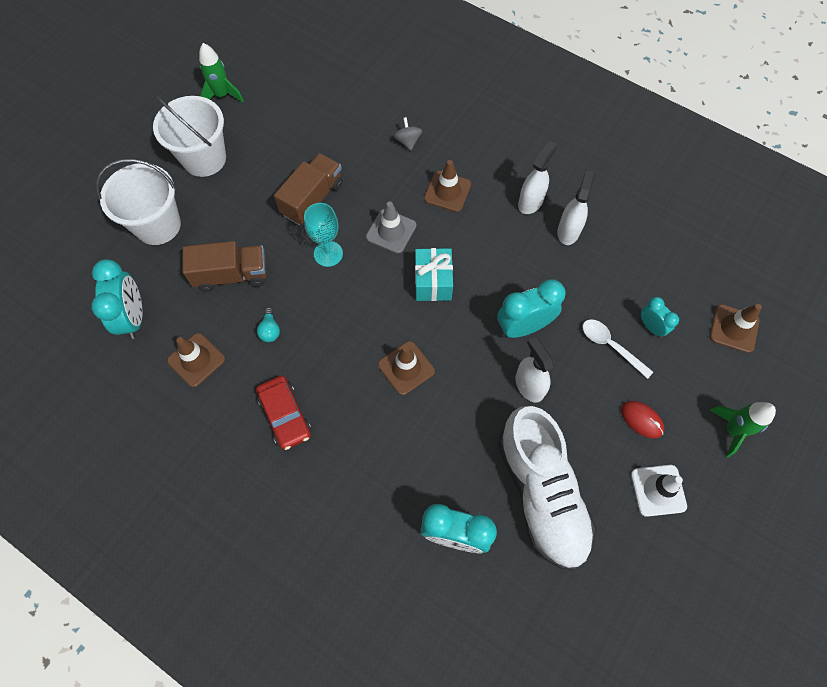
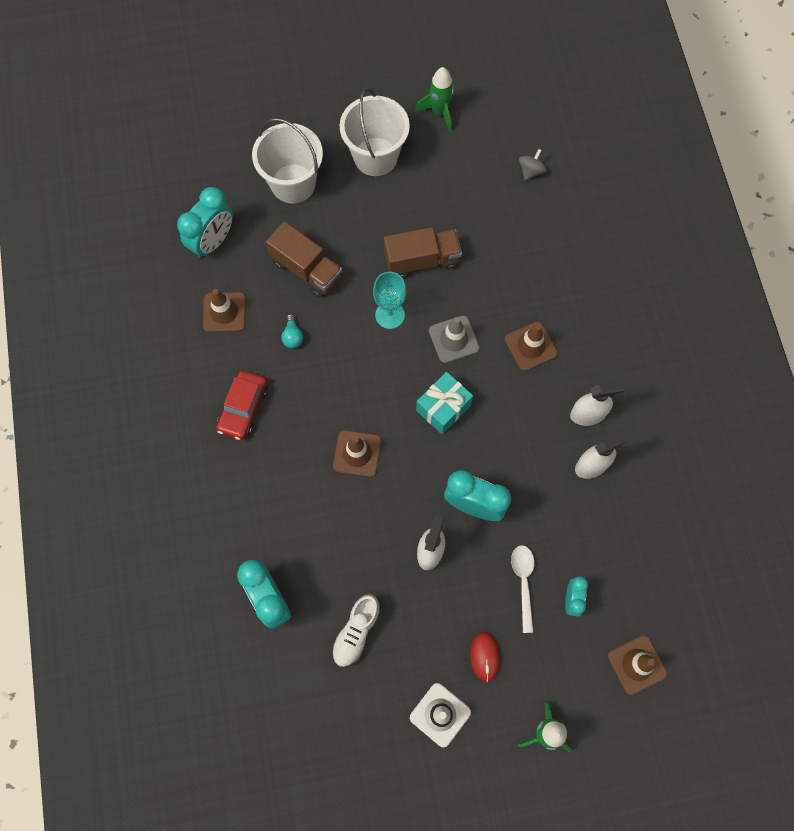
camera: 45 degrees right, 5 degrees up
(270, 330) = (293, 336): turquoise light bulb -> turquoise light bulb turned 45 degrees counterclockwise
(407, 141) = (544, 276): grey spinning top -> grey spinning top (531, 171)
(541, 493) = (356, 632): white shoe -> white shoe, size x0.50

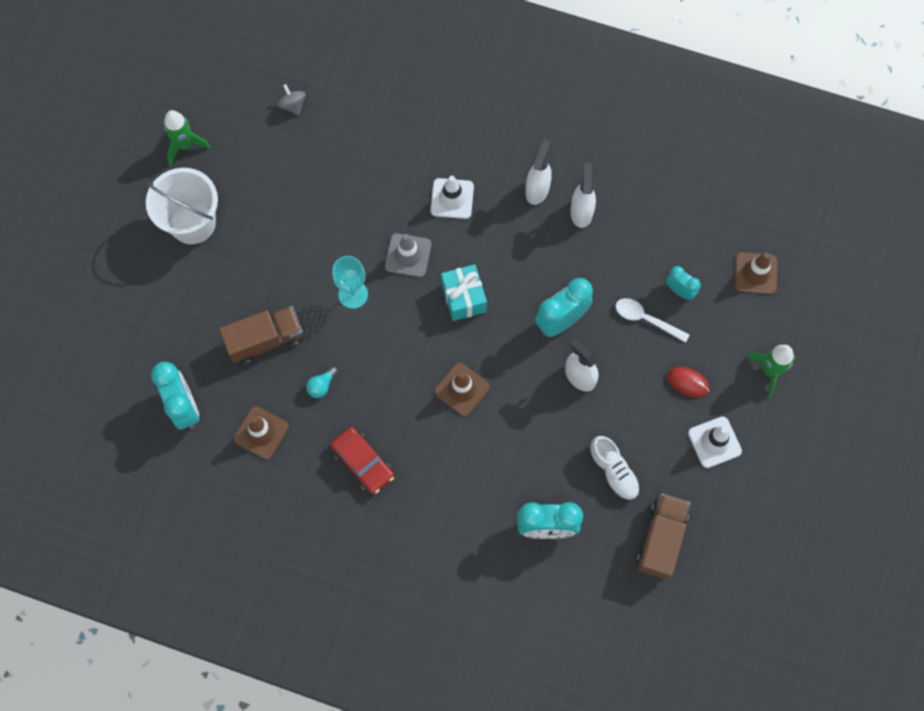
camera: 60 degrees left, 0 degrees up
(293, 183) = (172, 307): white bucket -> none
(293, 336) = (321, 386): turquoise light bulb -> turquoise light bulb turned 105 degrees clockwise
(422, 260) = (319, 240): brown truck -> brown truck (661, 539)
(530, 346) = (452, 198): brown traffic cone -> white traffic cone

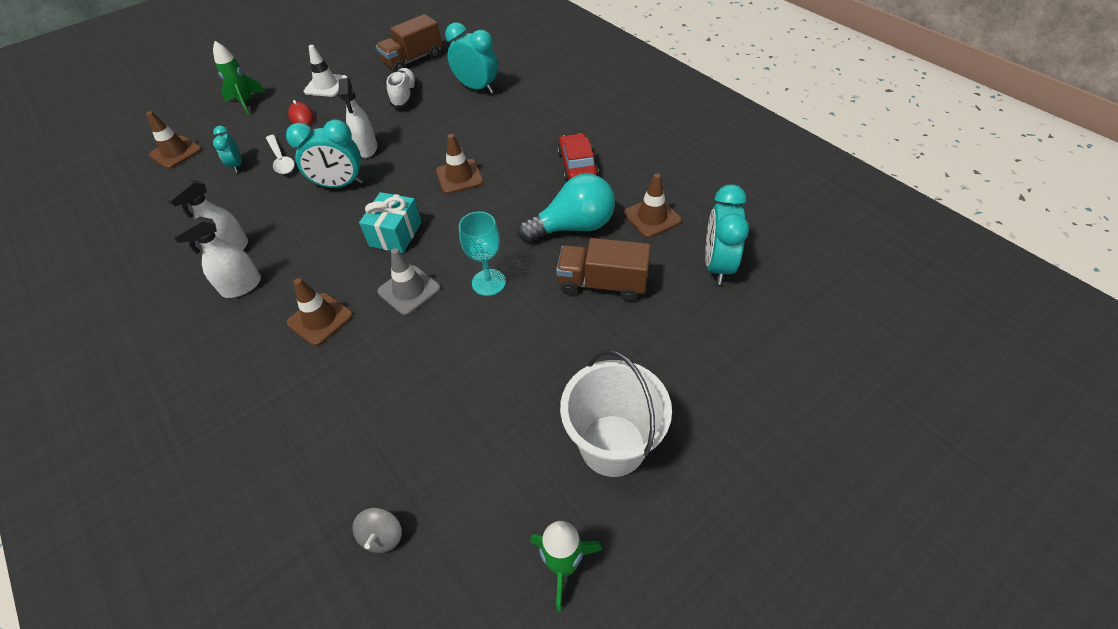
camera: 145 degrees left, 20 degrees down
(321, 386) = (573, 226): turquoise light bulb -> turquoise light bulb, size x2.39
(452, 198) = (320, 319): white traffic cone -> brown traffic cone

